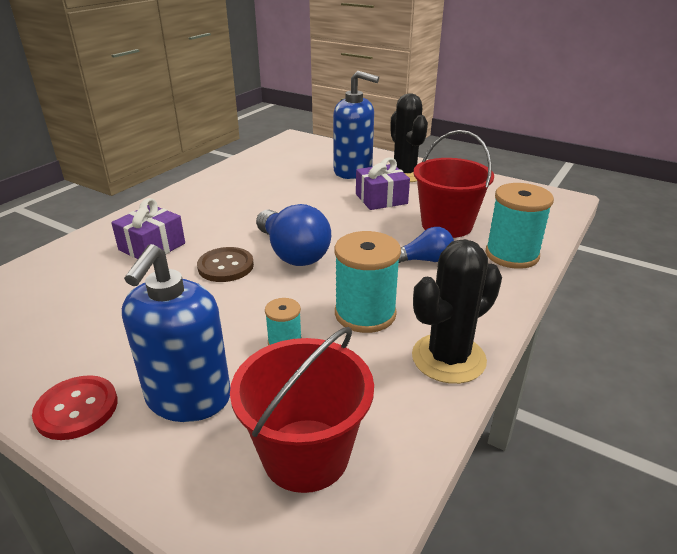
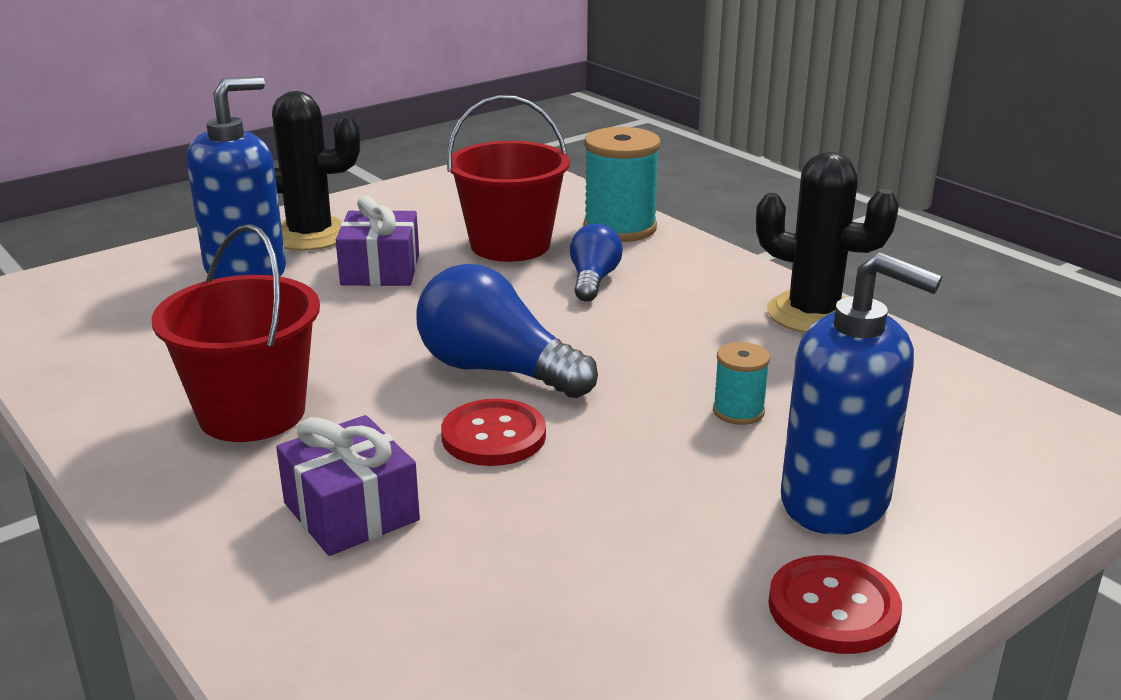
camera: 70 degrees left, 5 degrees down
(226, 266) = (493, 436): brown button -> red button
(292, 253) = (497, 370): blue light bulb -> blue light bulb turned 135 degrees counterclockwise
(305, 454) = (954, 428): red bucket -> red bucket (252, 413)
(365, 314) = (700, 344): turquoise spool -> none
(448, 358) = (813, 314): black cactus -> black cactus turned 45 degrees counterclockwise

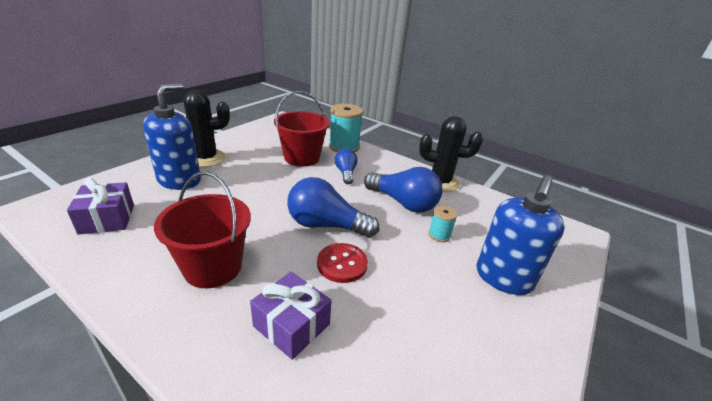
camera: 20 degrees left, 5 degrees up
(380, 270) = (248, 175): purple gift -> purple gift (107, 219)
(692, 346) = (403, 203): none -> blue light bulb
(833, 608) = (538, 340): red button -> none
(835, 501) = (503, 278): blue soap dispenser -> blue soap dispenser turned 105 degrees clockwise

